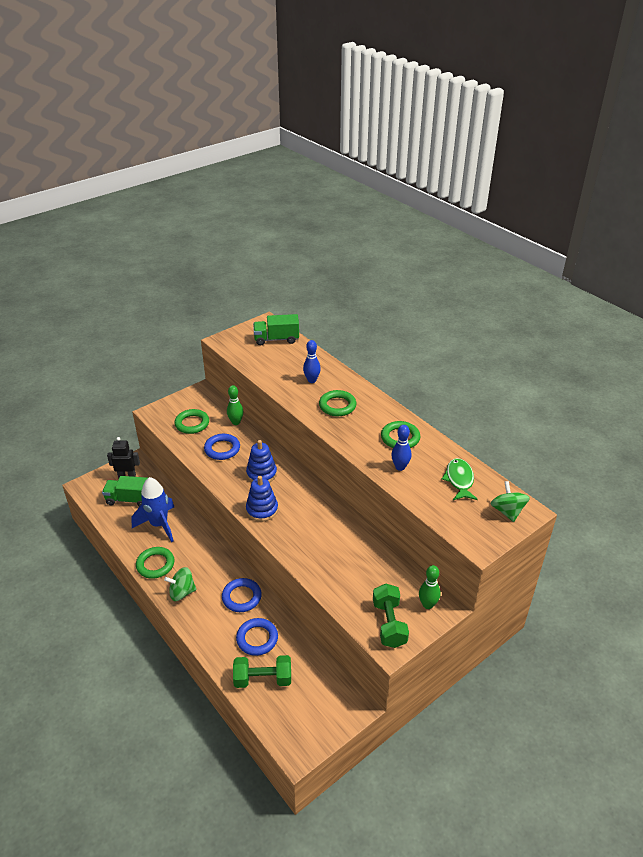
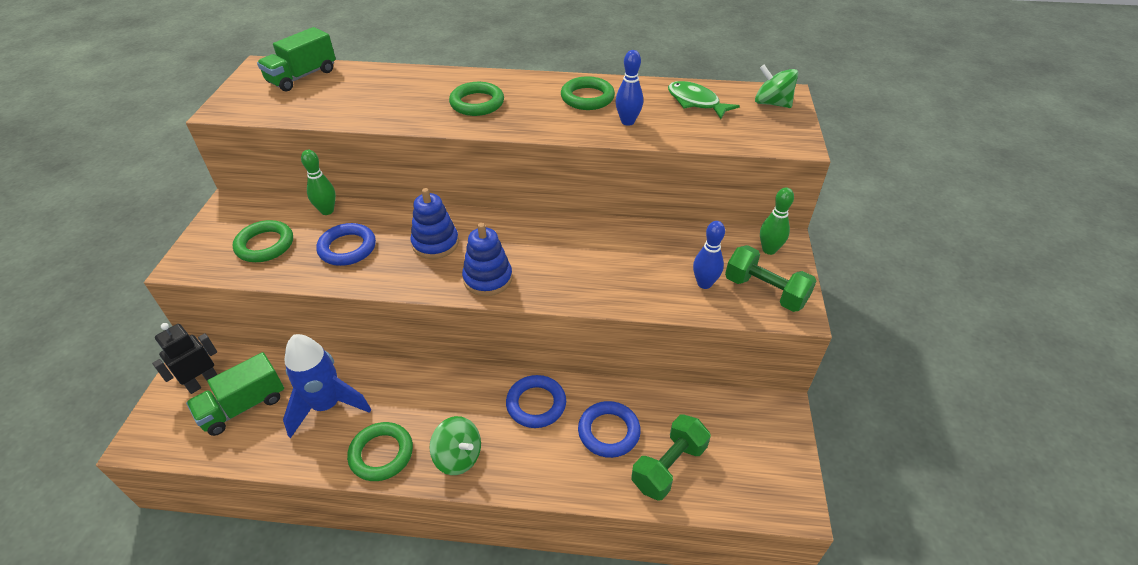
camera: 45 degrees left, 5 degrees up
(182, 592) = (458, 456): green spinning top -> green spinning top turned 90 degrees counterclockwise
(311, 380) = (409, 94): blue bowling pin -> blue bowling pin (704, 283)

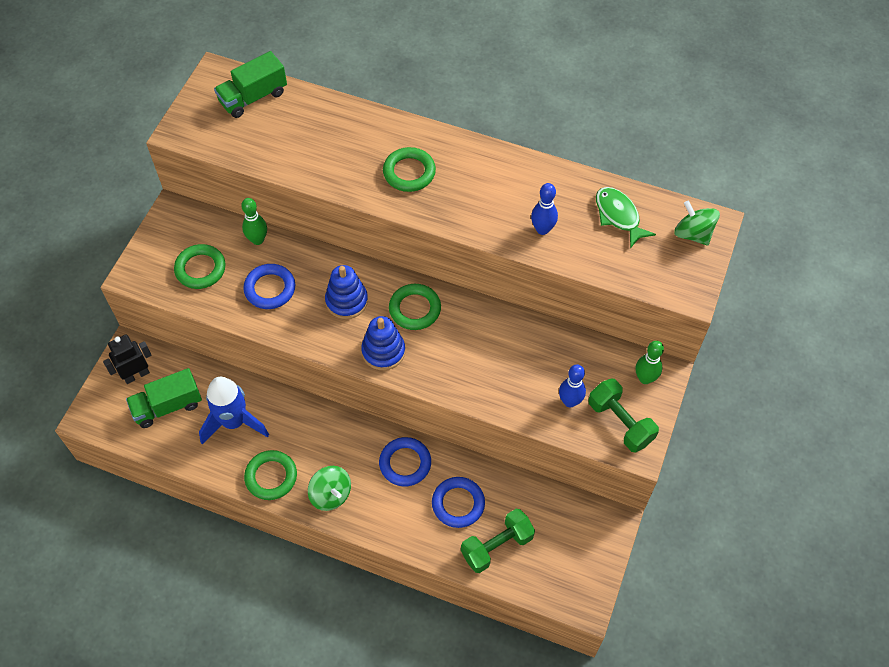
camera: 15 degrees right, 15 degrees up
(587, 98) = (516, 187): green ring -> green ring (415, 309)

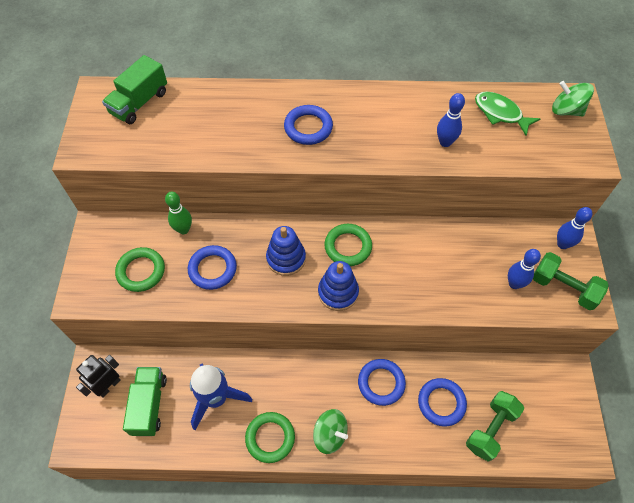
camera: 20 degrees left, 0 degrees up
(168, 406) = (149, 405): green truck -> green truck turned 135 degrees clockwise
(409, 172) = (308, 127): green ring -> blue ring
(645, 378) = (562, 244): green bowling pin -> blue bowling pin

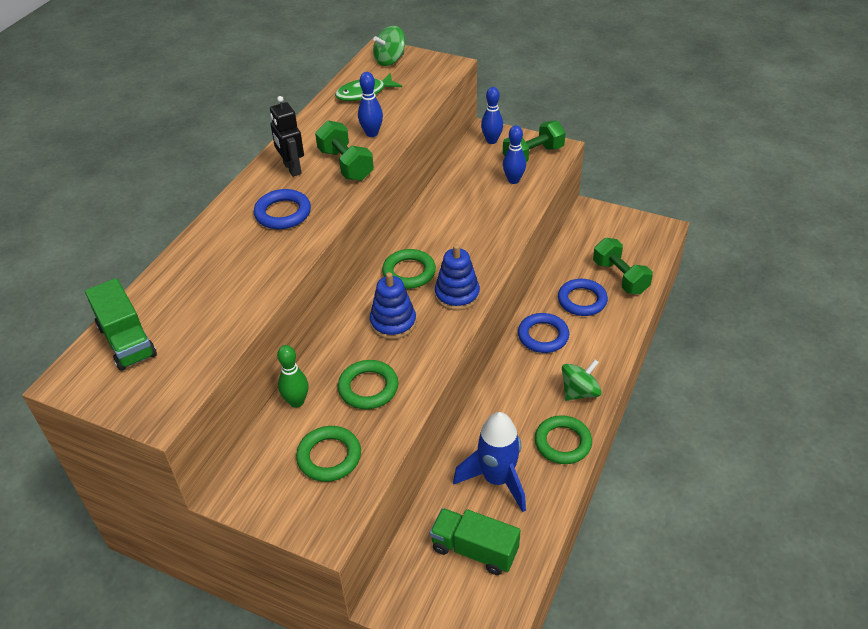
camera: 65 degrees left, 15 degrees down
(109, 386) = (428, 590): black robot -> black robot (292, 168)
(212, 269) = (368, 388): blue ring -> green ring
(391, 142) = (345, 165): none -> green dumbbell

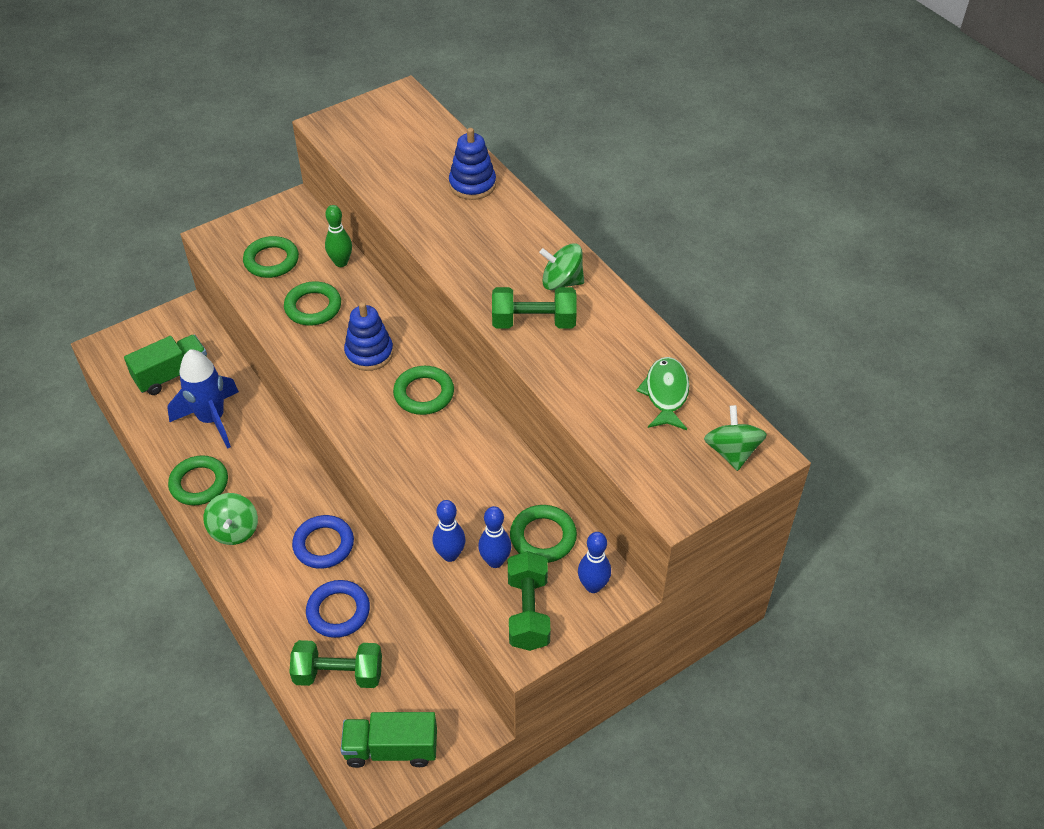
camera: 120 degrees right, 5 degrees up
(127, 341) = (415, 127): green truck -> green truck (391, 749)
(283, 213) = (493, 252): blue ring -> none
(292, 168) = (561, 282): black robot -> green spinning top
(372, 133) = (575, 365): blue bowling pin -> blue bowling pin (450, 555)
(457, 295) = (361, 413): blue stacking toy -> blue stacking toy (472, 184)
(477, 170) = (543, 537): none -> green ring

